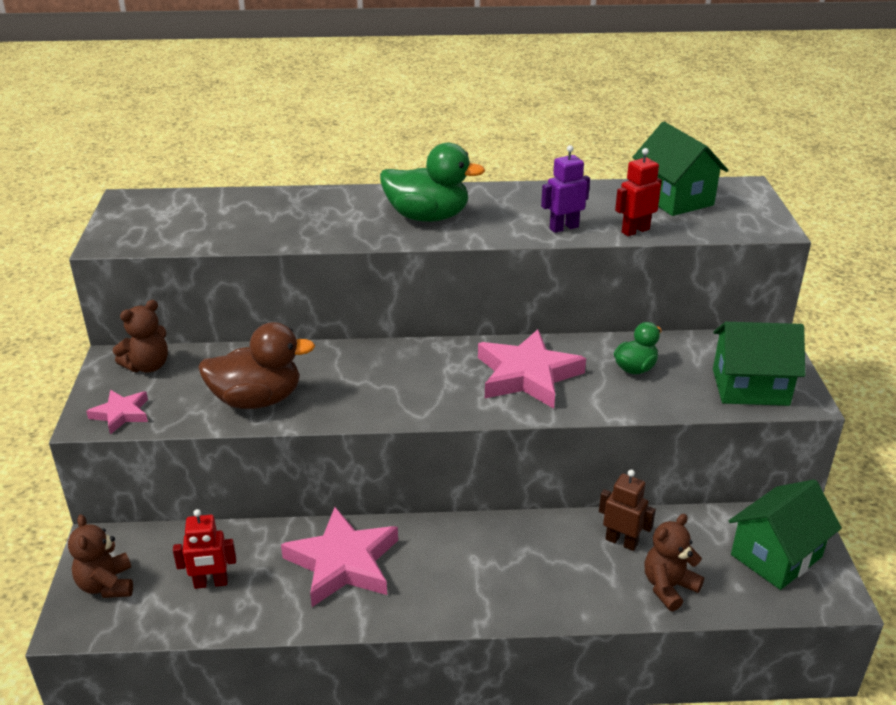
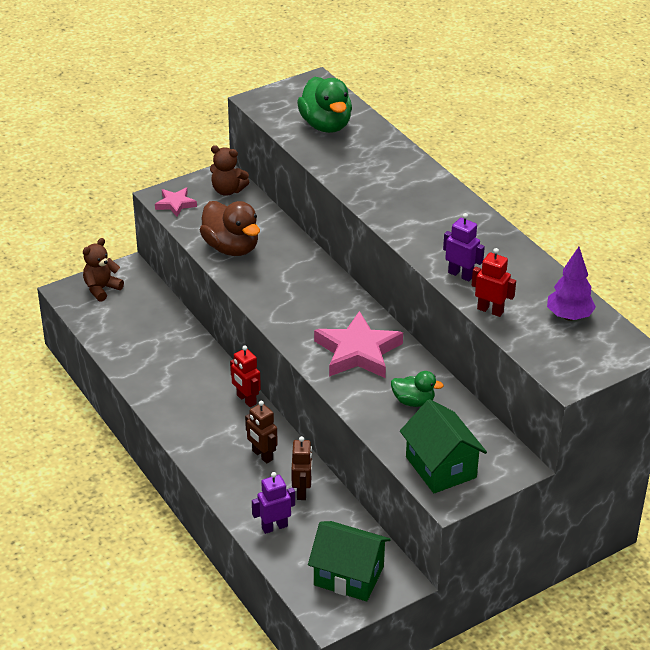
camera: 60 degrees right, 5 degrees up
(211, 583) = (131, 326): red robot -> red robot (246, 400)
(343, 563) = (186, 371): pink star -> none
(428, 217) = (415, 208): green duck -> green duck (326, 125)
(541, 552) = (262, 455): none -> brown robot
(668, 587) = (274, 527): brown teddy bear -> purple robot
(674, 198) = (569, 316): green house -> purple tree

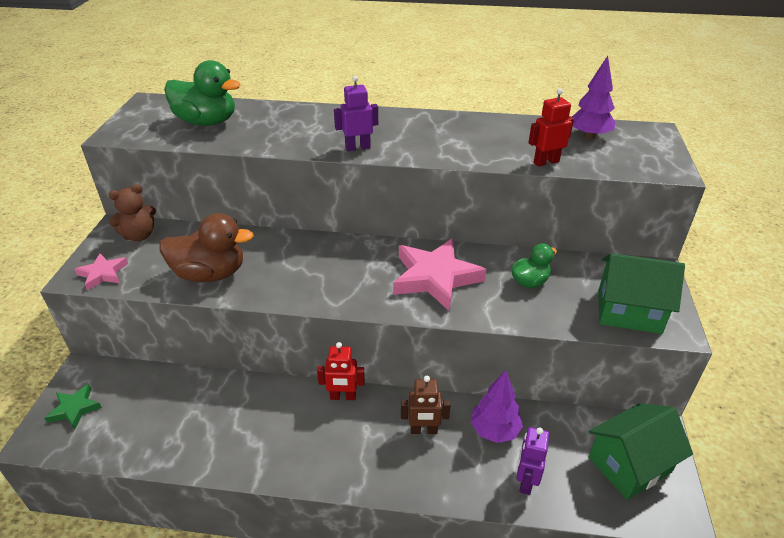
camera: 50 degrees left, 0 degrees up
(101, 289) = (74, 409): brown teddy bear -> green star
(302, 491) = (494, 430): brown robot -> purple tree
(460, 275) = (484, 154): purple robot -> purple robot (357, 147)

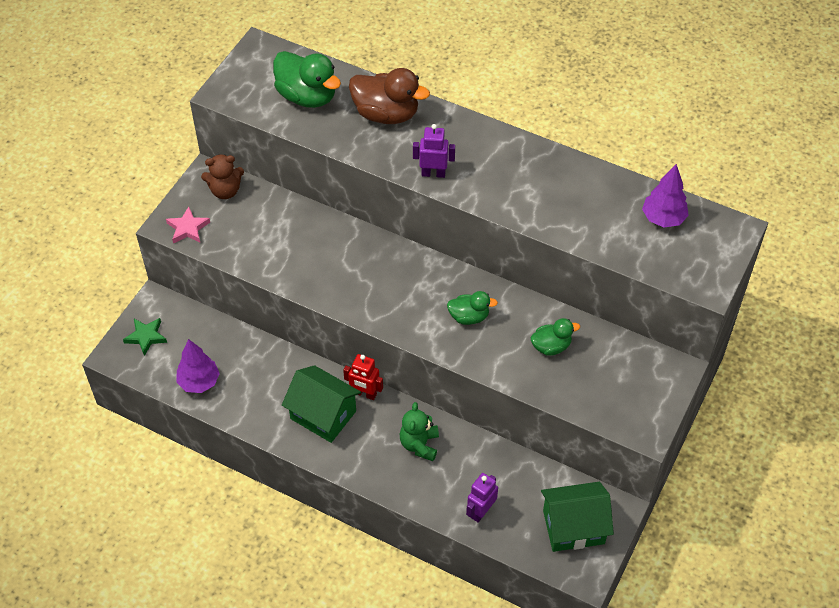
camera: 20 degrees right, 15 degrees up
(210, 274) = (277, 255): brown duck -> brown duck (386, 114)
(423, 430) = (419, 444): brown robot -> green teddy bear
(435, 278) = (469, 317): pink star -> green duck
(494, 430) = (478, 464): purple tree -> purple tree (199, 382)
(546, 162) = (597, 242): red robot -> none
(629, 311) = (619, 403): green house -> green house (323, 415)

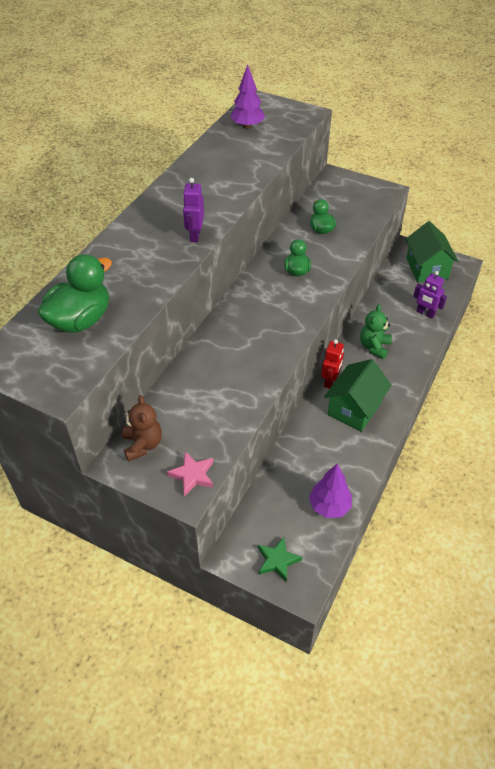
camera: 90 degrees left, 5 degrees down
(386, 114) = (116, 264): brown duck -> none
(419, 444) = (374, 347): green teddy bear -> green teddy bear turned 105 degrees clockwise

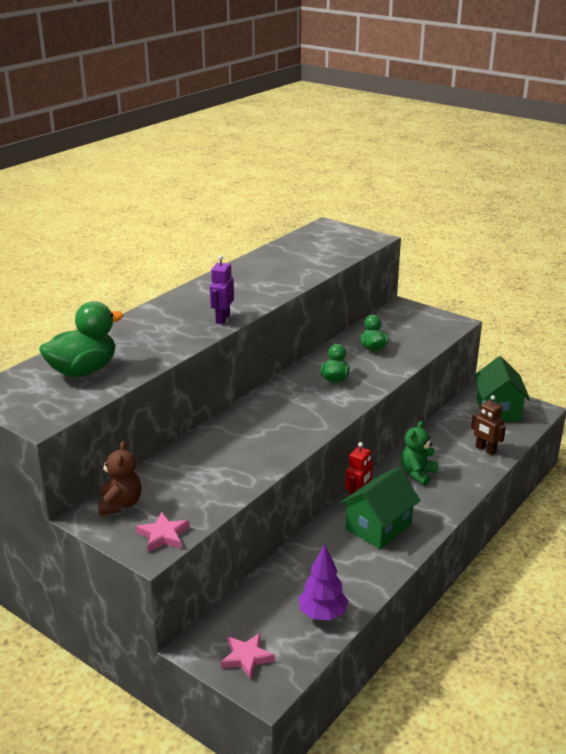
camera: 10 degrees right, 20 degrees down
(247, 126) = (308, 244): purple tree -> none
(277, 560) = (247, 658): green star -> pink star
(425, 313) = (485, 450): purple robot -> brown robot

